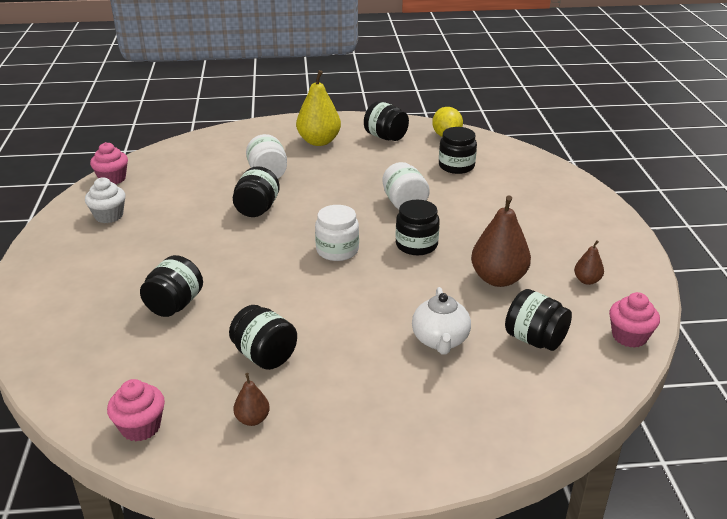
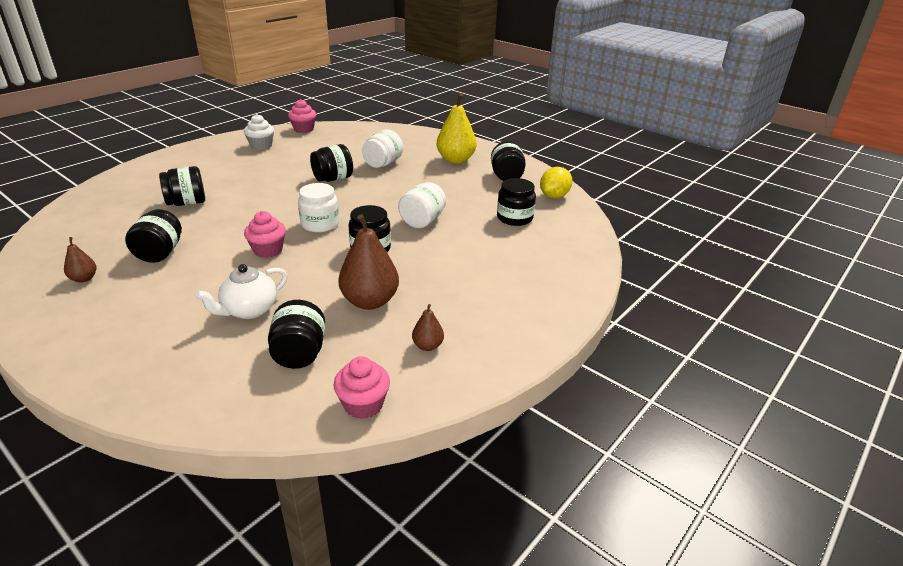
camera: 45 degrees right, 0 degrees up
(140, 427) = (48, 248): pink cupcake -> pink cupcake (268, 250)

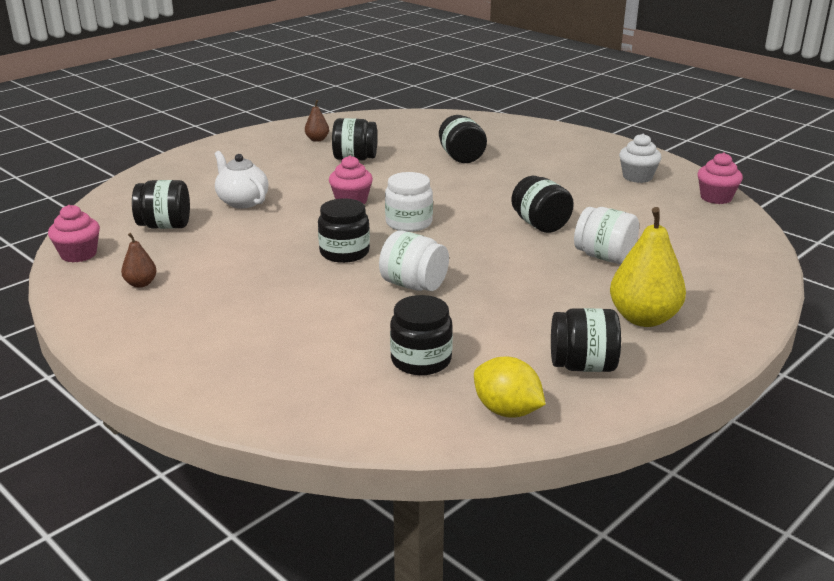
camera: 95 degrees right, 5 degrees down
(370, 301) = (233, 254): brown pear -> none

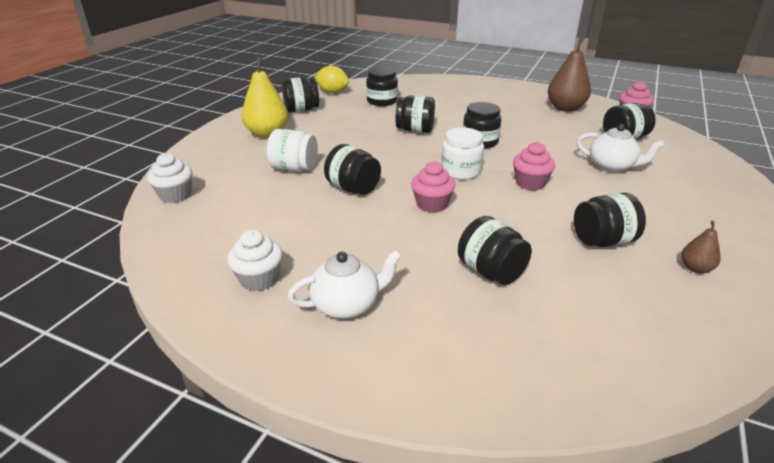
camera: 160 degrees right, 5 degrees up
(141, 284) = (565, 108): brown pear -> brown pear, size x2.03
(413, 285) = (415, 130): white jar -> black jar
(574, 158) = (347, 305): none -> white teapot
(716, 198) = (170, 259): pink cupcake -> pink cupcake (431, 204)
(743, 248) = (175, 195): none -> white cupcake

